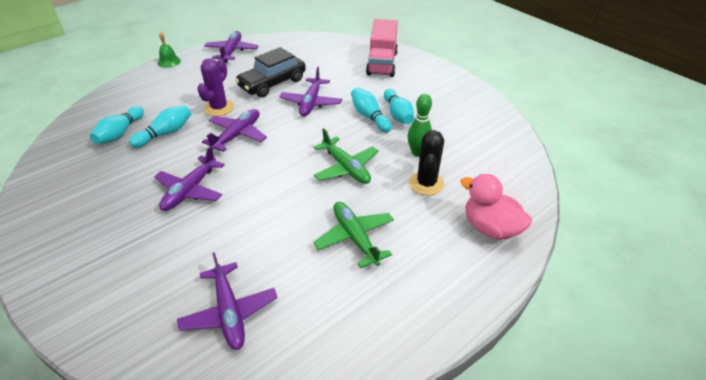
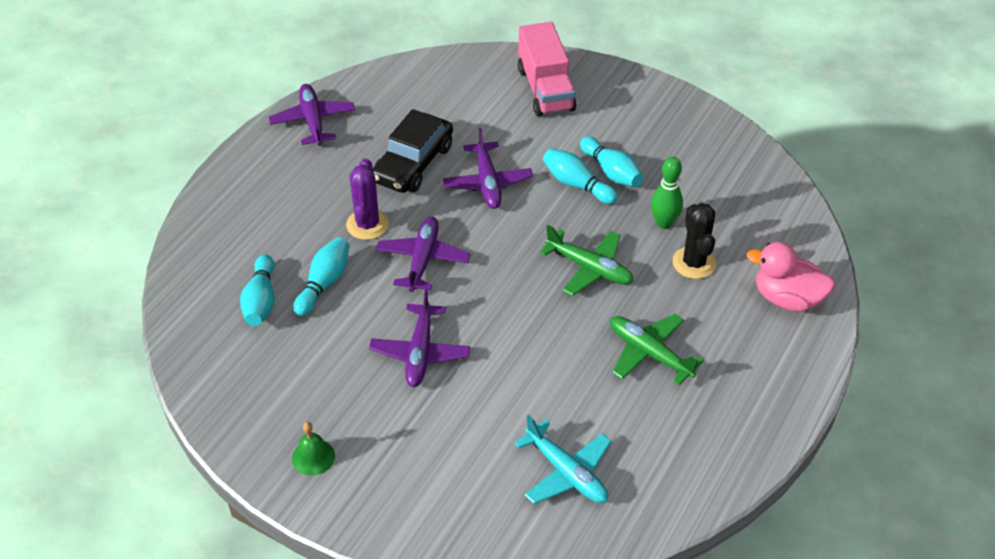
camera: 20 degrees left, 5 degrees up
(169, 62) = (230, 164): green bell -> green bell (313, 457)
(229, 312) = (566, 472): purple plane -> turquoise plane

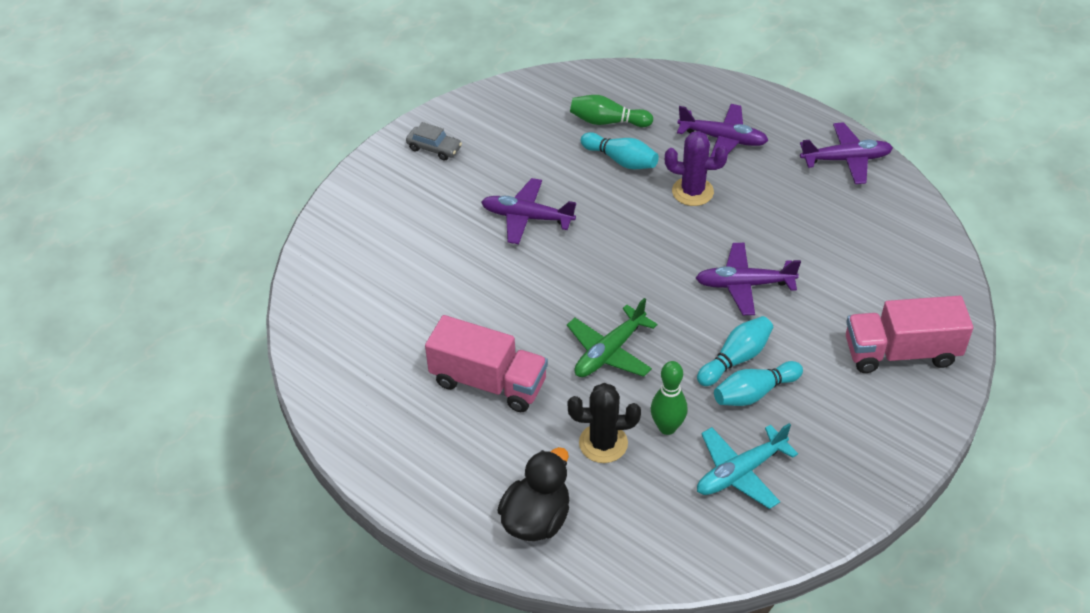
camera: 100 degrees right, 0 degrees up
(261, 300) = (607, 122): turquoise bowling pin -> green bowling pin
(313, 457) = (434, 148): green bell -> grey car
(413, 164) = (777, 229): black car -> none
(423, 259) = (641, 227): purple plane -> purple plane (723, 139)
(566, 472) = (371, 301): turquoise plane -> turquoise plane (740, 472)
(649, 353) = (488, 382): green plane -> pink truck
(787, 298) = (536, 519): pink duck -> black duck

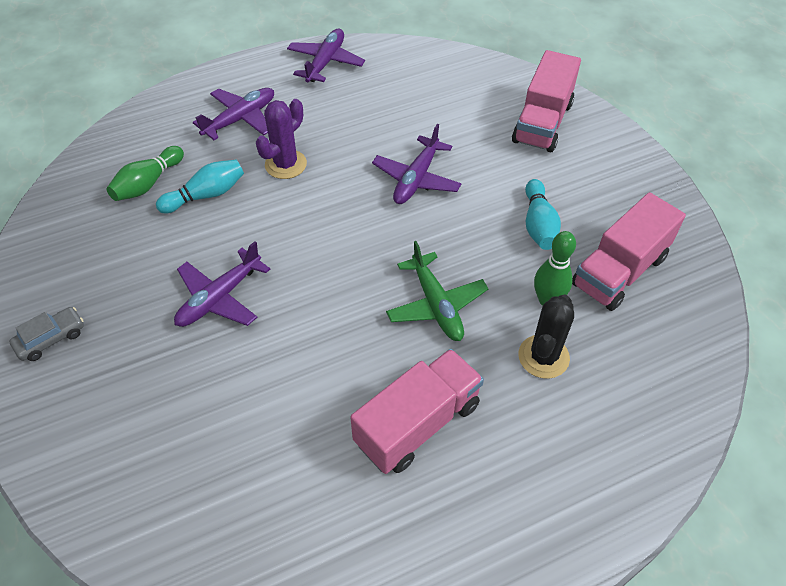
camera: 65 degrees left, 5 degrees up
(536, 519) = (613, 453): black duck -> none
(736, 359) = (495, 220): turquoise bowling pin -> none
(740, 472) = (619, 271): turquoise plane -> pink truck

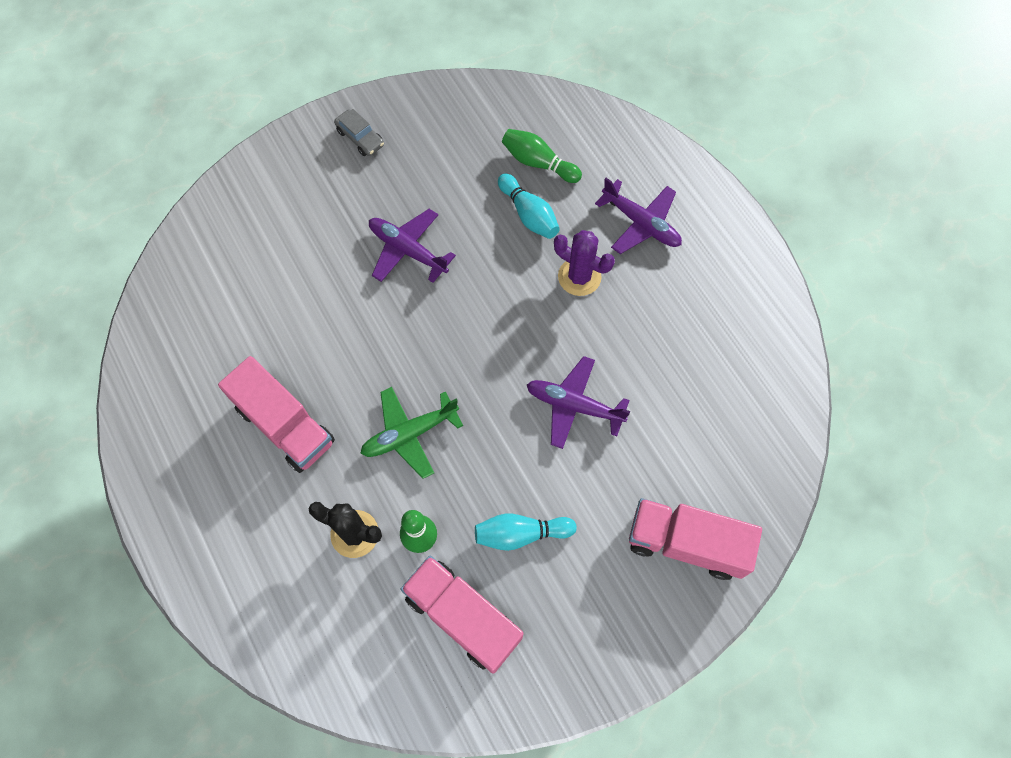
camera: 85 degrees right, 15 degrees up
(326, 62) = (752, 292): purple plane -> none

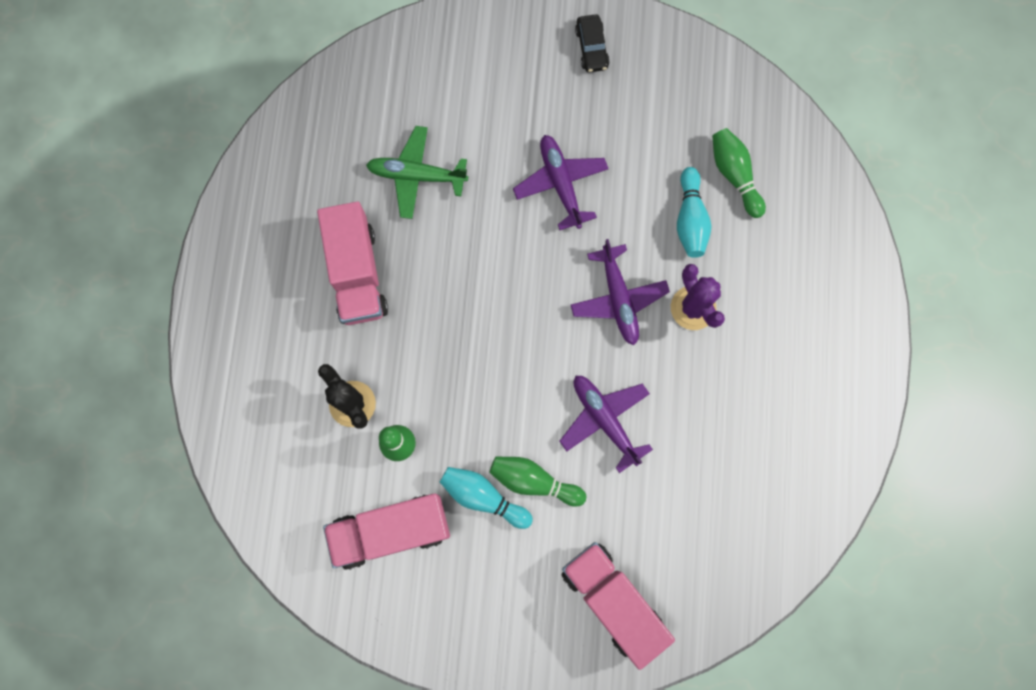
camera: 35 degrees right, 10 degrees up
(360, 138) = (591, 48): grey car -> black car
(409, 434) = (451, 350): green plane -> green plane (416, 175)
(463, 617) = (391, 531): pink truck -> pink truck turned 90 degrees counterclockwise
(553, 492) = (534, 481): none -> green bowling pin
(641, 223) = (785, 295): purple plane -> purple plane (618, 299)

